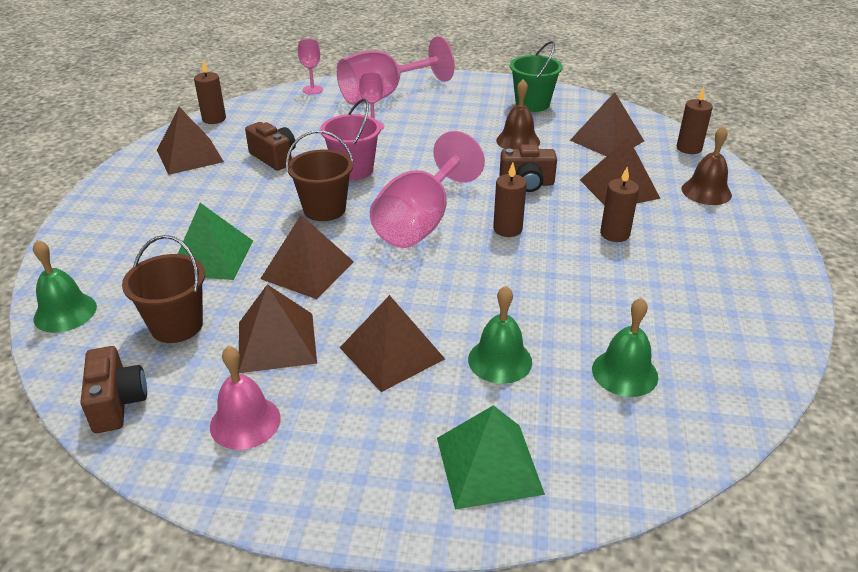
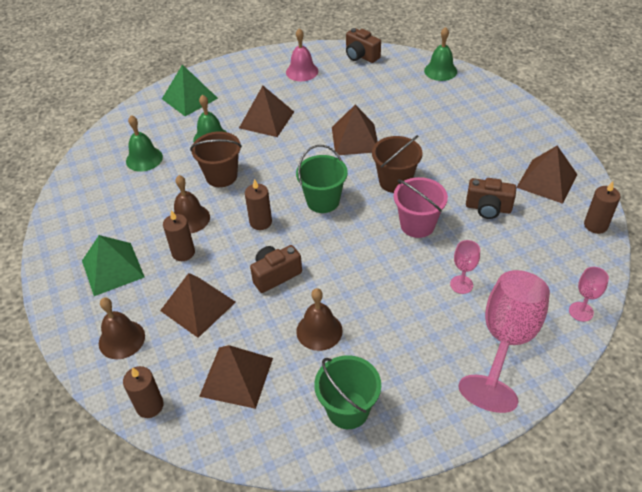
camera: 150 degrees right, 10 degrees up
(177, 325) = (381, 88): brown bucket -> brown bucket (221, 176)
(211, 257) = (416, 122): green pyramid -> green pyramid (113, 268)
(276, 342) = (326, 101): brown pyramid -> none
(421, 222) = (323, 201): pink goblet -> green bucket
(590, 263) = (190, 219): none -> brown bell

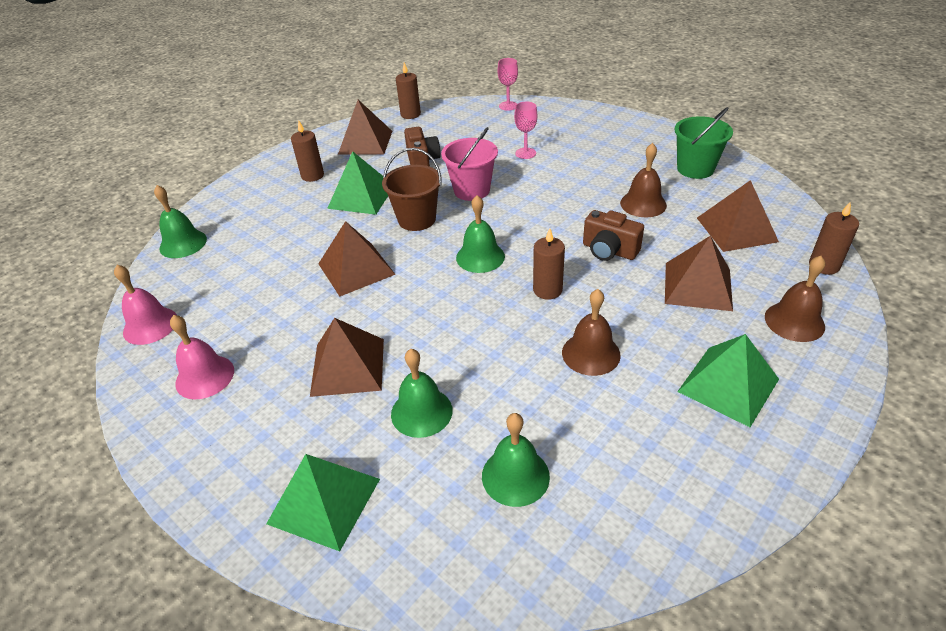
camera: 115 degrees left, 5 degrees down
(183, 253) = (645, 332): brown candle -> brown candle (312, 175)
(221, 176) = (495, 360): brown bucket -> none
(323, 201) = (480, 257): green bucket -> green bell
(361, 56) = (150, 325): brown camera -> pink bell
(449, 159) = (361, 197): none -> green pyramid
(506, 340) = (562, 125): pink goblet -> none

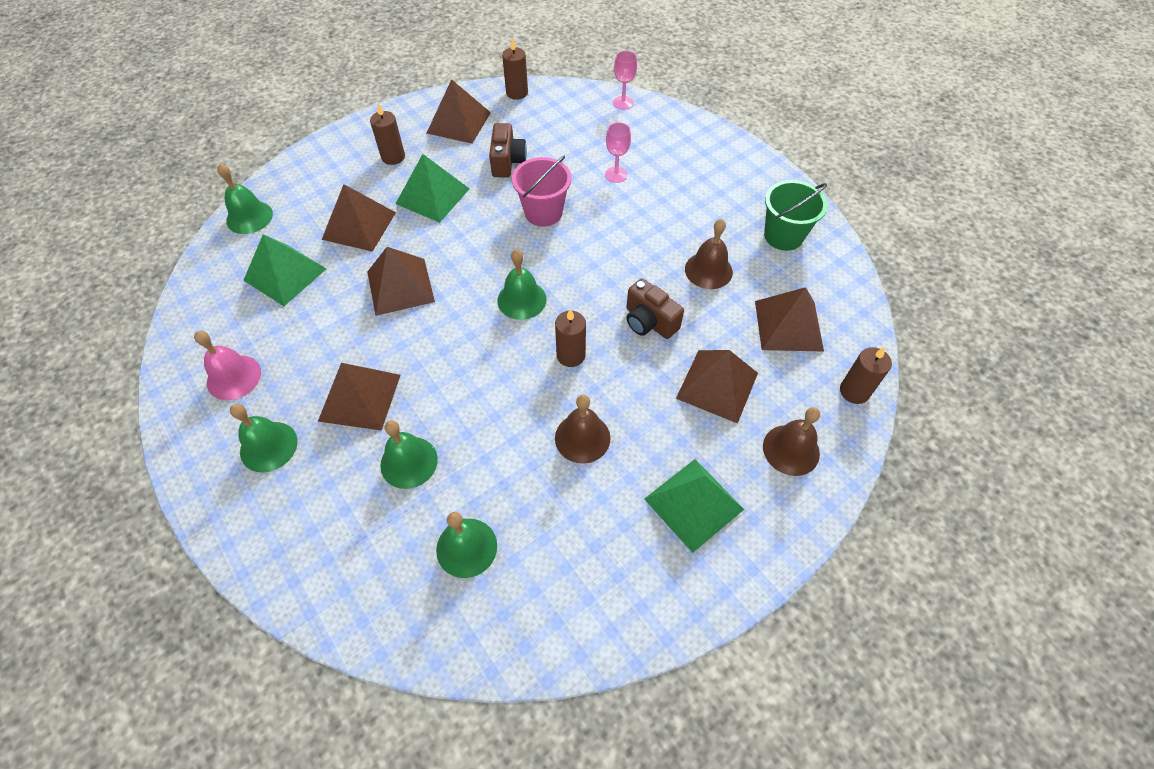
camera: 10 degrees right, 15 degrees up
(150, 325) = (199, 308): pink bell -> none
(262, 430) = (268, 446): none -> green bell
(297, 230) = (359, 225): none -> brown pyramid
(324, 501) = (300, 529): green pyramid -> green pyramid (285, 274)
(417, 219) = (477, 238): brown bucket -> none

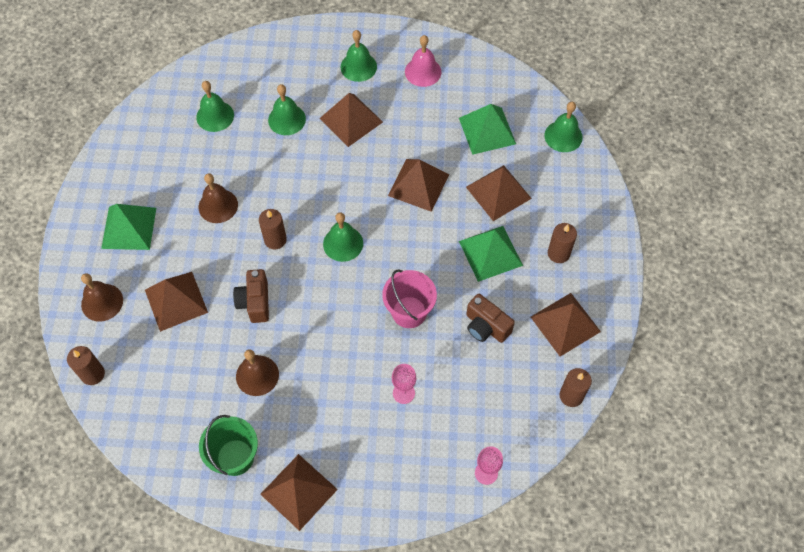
camera: 130 degrees right, 5 degrees up
(649, 322) = (255, 302): brown camera -> brown camera turned 90 degrees counterclockwise
(788, 325) = (169, 383): brown pyramid -> brown pyramid (299, 491)

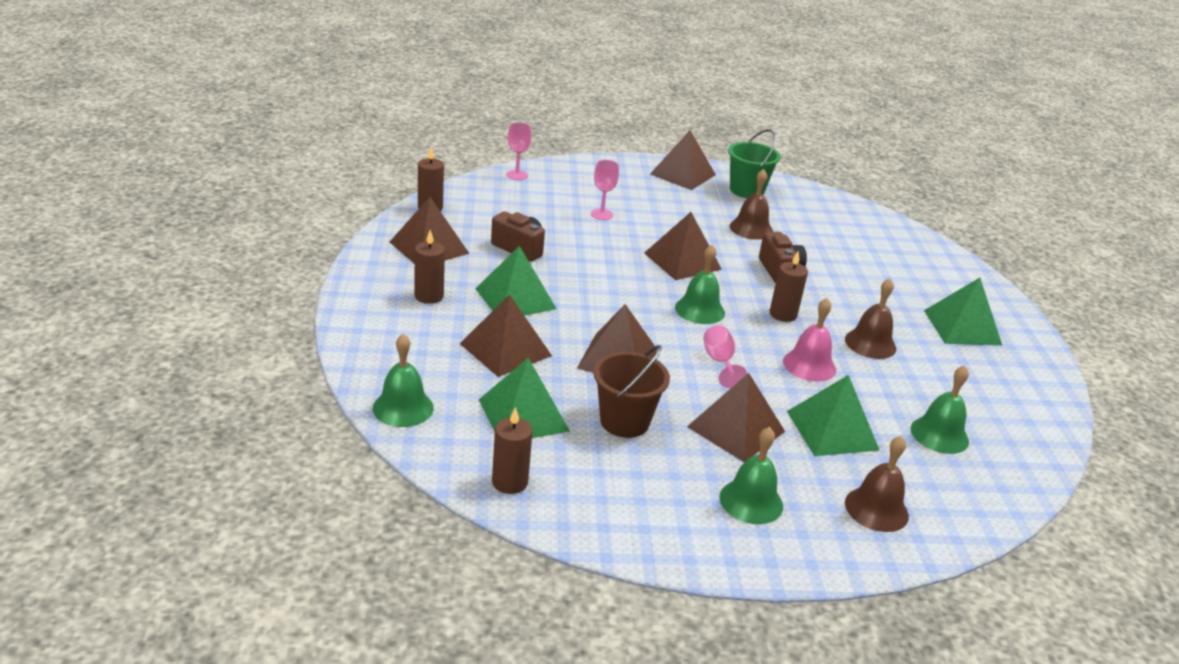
camera: 170 degrees right, 30 degrees down
(93, 374) = (910, 234): brown candle -> brown candle (509, 482)
(102, 302) = (941, 275): brown bell -> brown bell (876, 509)
(176, 301) = (865, 274): brown pyramid -> brown pyramid (682, 261)
(287, 119) = (832, 430): green bell -> green pyramid
(344, 182) = (719, 362): none -> pink goblet
(409, 312) = (607, 260): pink bucket -> none
(422, 125) = (624, 421): none -> brown bucket
(423, 71) = (638, 494): pink bell -> pink bell (809, 365)

